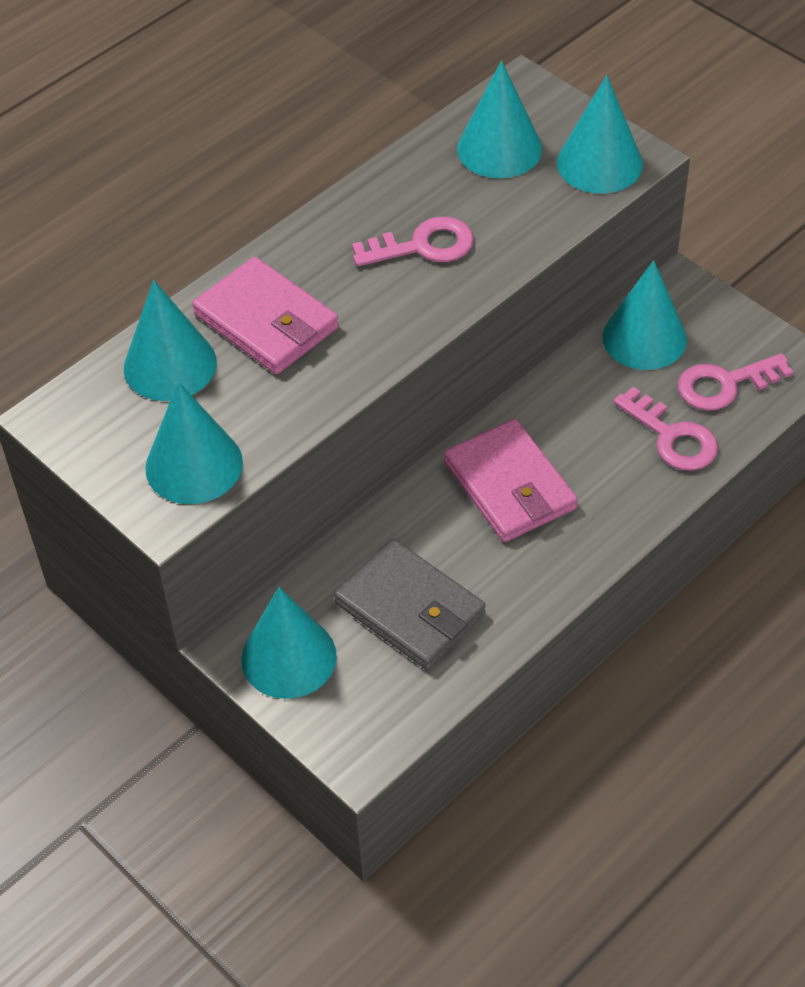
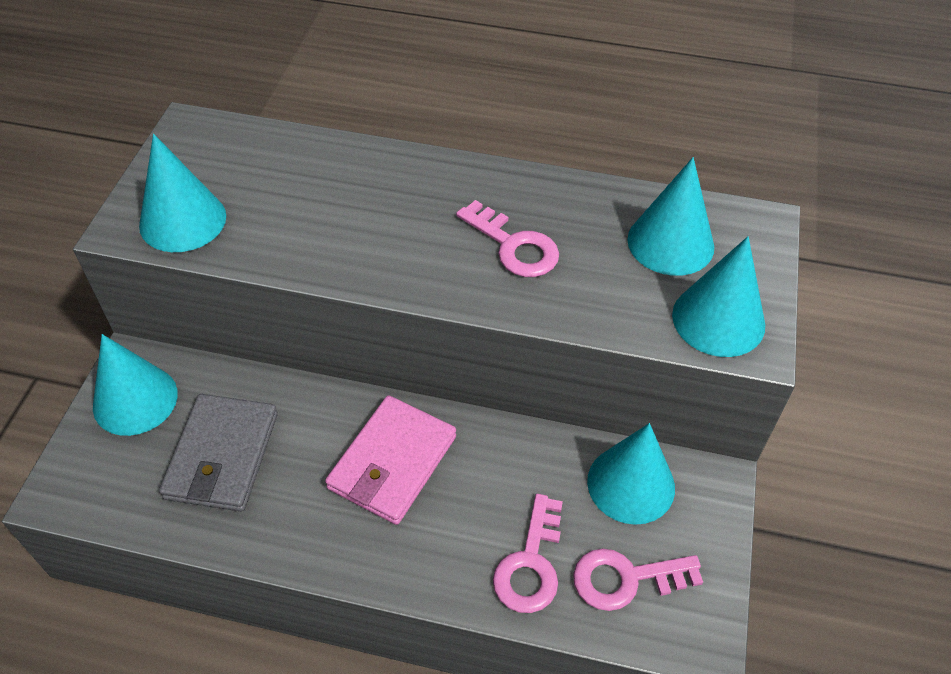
camera: 55 degrees right, 0 degrees up
(170, 365) = (277, 161): turquoise cone -> none
(266, 321) = (359, 192): pink wallet -> none
(724, 385) = (625, 579): pink key -> pink key turned 45 degrees counterclockwise

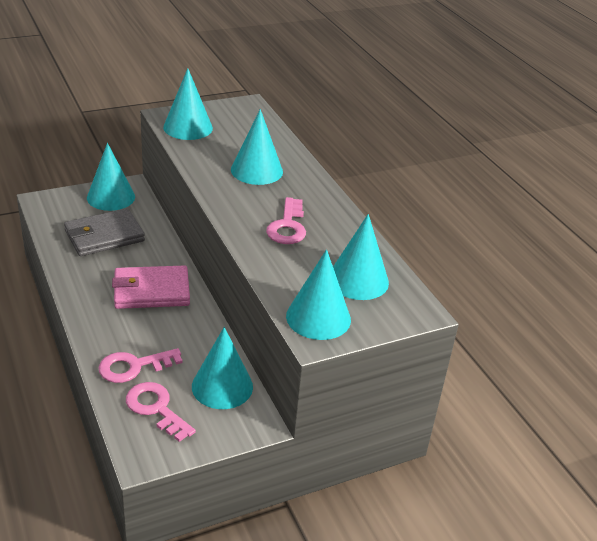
camera: 50 degrees right, 15 degrees down
(361, 207) = (256, 170): none -> turquoise cone

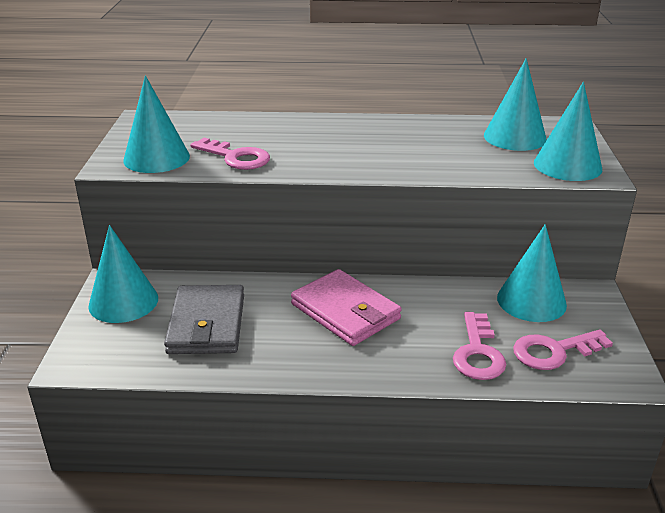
camera: 60 degrees left, 5 degrees down
(151, 291) = (345, 311): pink wallet -> pink wallet turned 60 degrees counterclockwise
(256, 170) = (288, 141): turquoise cone -> none
(287, 226) = (407, 148): pink key -> pink key (236, 157)

